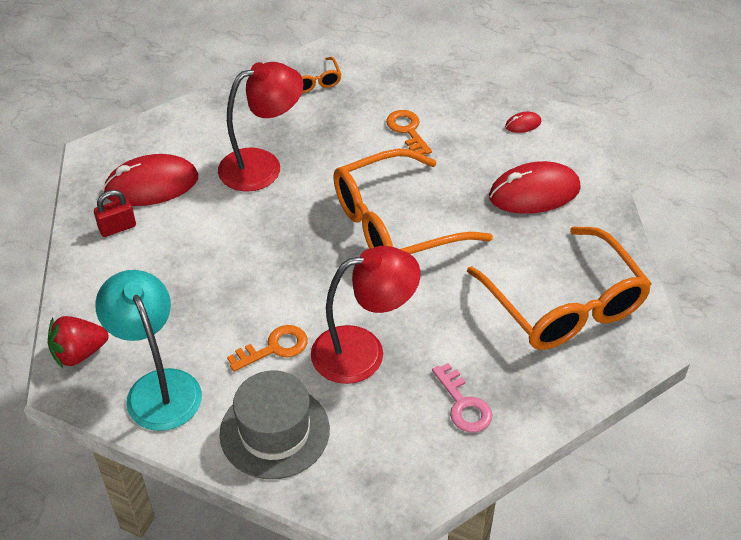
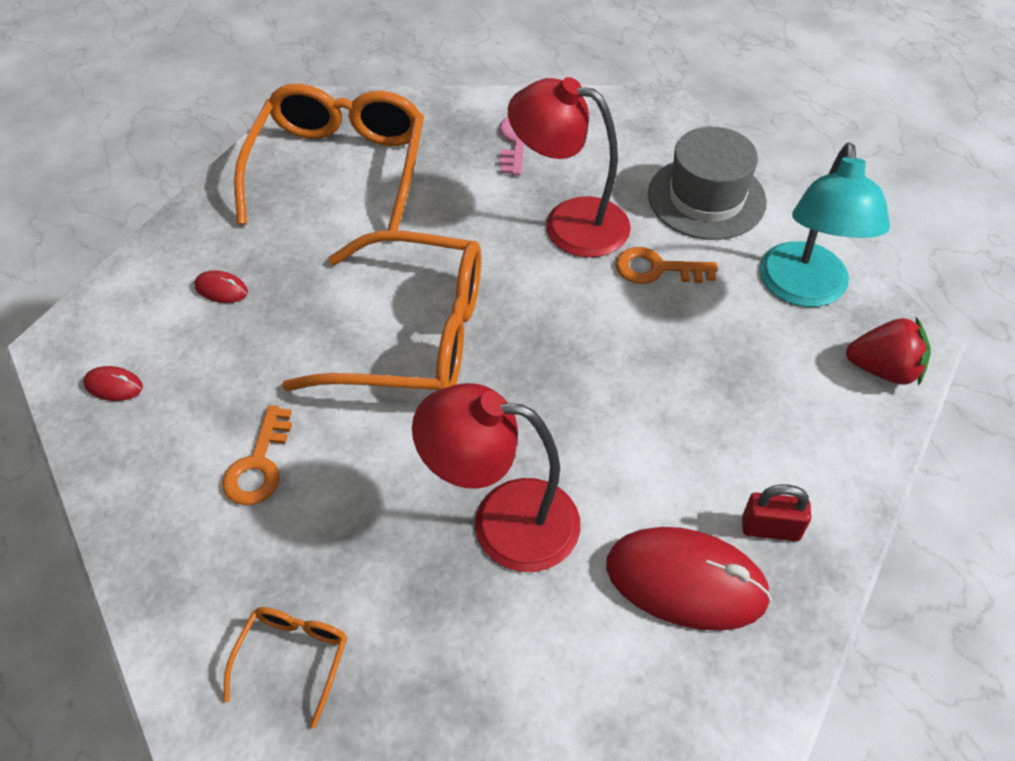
camera: 145 degrees left, 5 degrees up
(534, 192) = (221, 289): red mouse -> red mouse, size x0.43

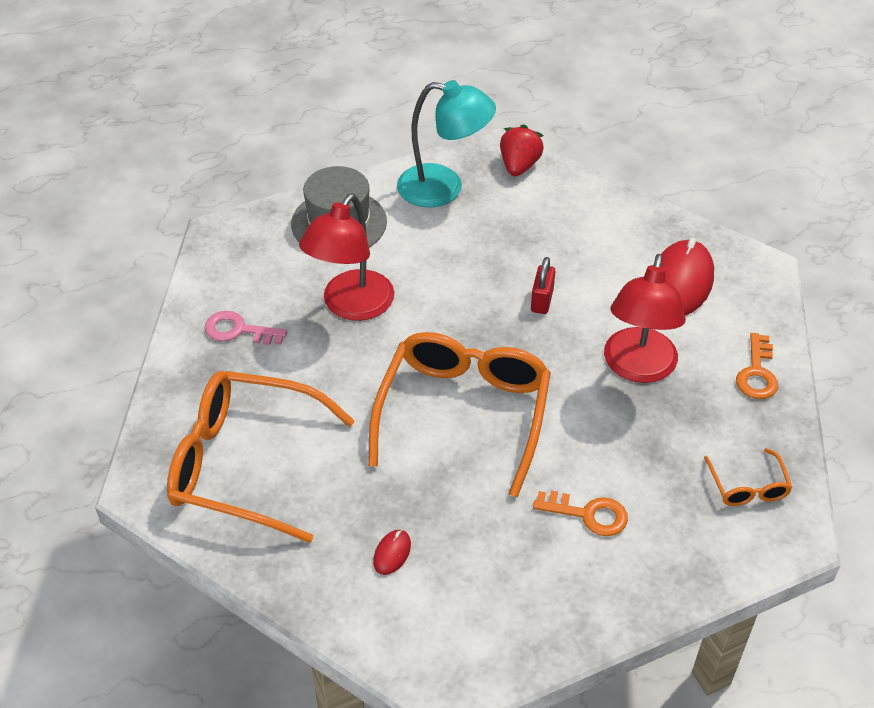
camera: 85 degrees left, 5 degrees down
(113, 386) = (500, 630): red mouse -> none
(293, 658) = (748, 487): orange glasses -> orange glasses turned 120 degrees counterclockwise
(656, 269) = (411, 261): orange key -> orange key (757, 373)
(770, 528) = (641, 239): red padlock -> red padlock (542, 300)

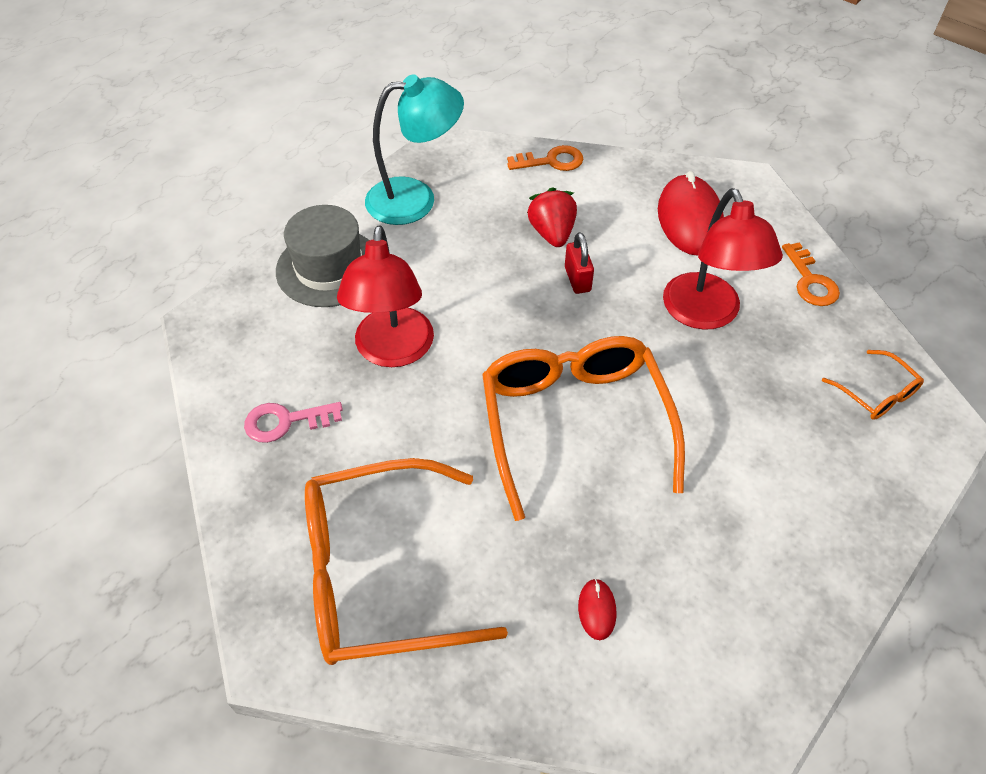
camera: 25 degrees left, 5 degrees up
(519, 166) = (474, 155): red strawberry -> red strawberry (552, 233)
(588, 514) = (758, 481): orange key -> orange key (551, 161)

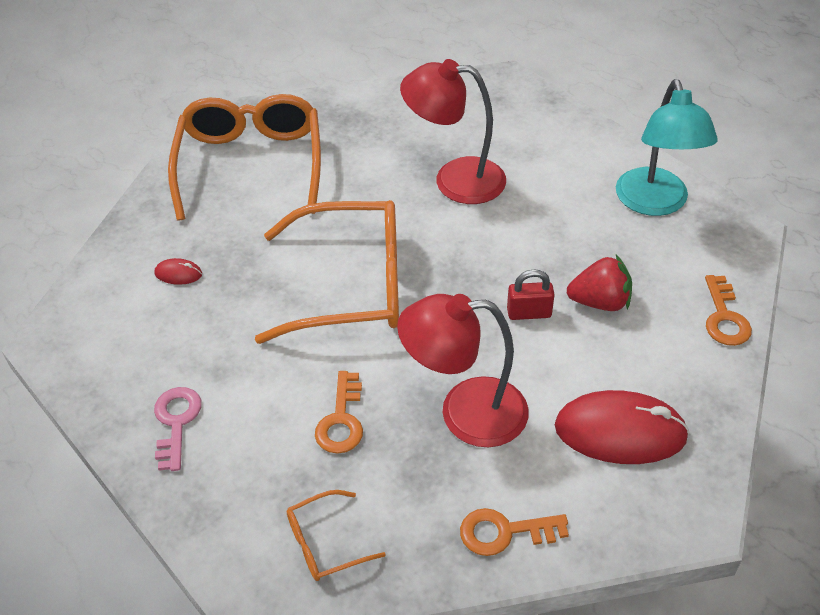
camera: 100 degrees right, 5 degrees down
(285, 422) = (395, 121): pink key -> pink key (176, 422)
(329, 268) = (560, 145): grey hat -> none
(748, 403) = (341, 420): none -> orange key

